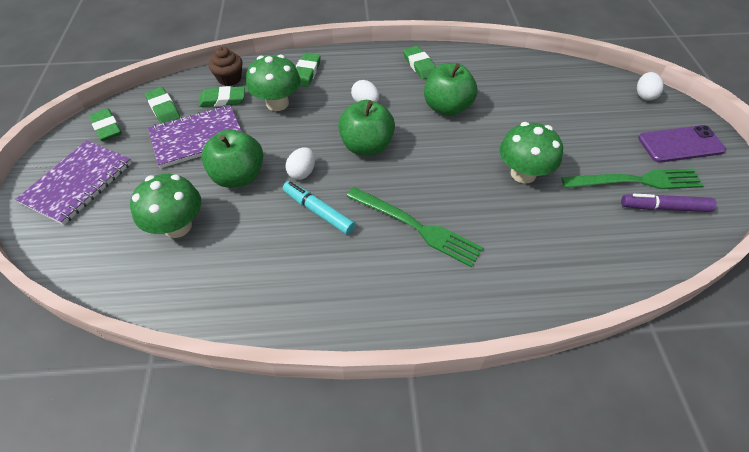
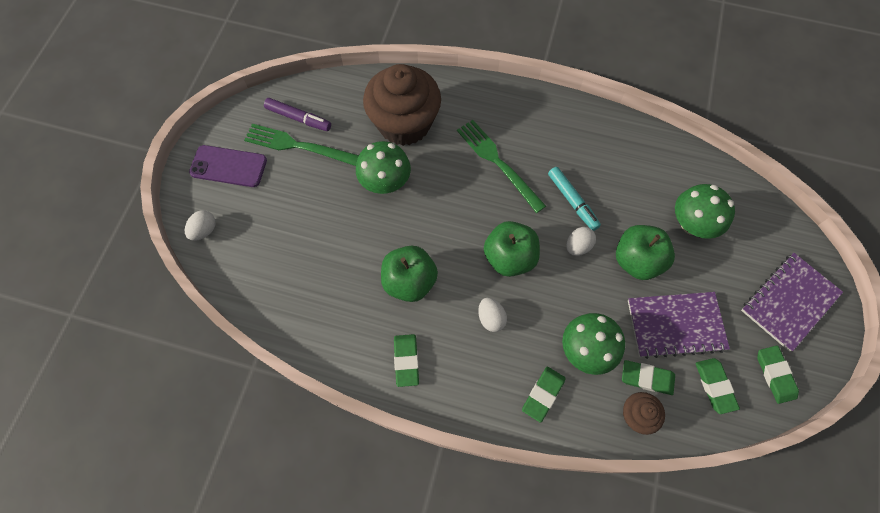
camera: 160 degrees left, 15 degrees up
(547, 238) = (404, 123): none -> brown cupcake

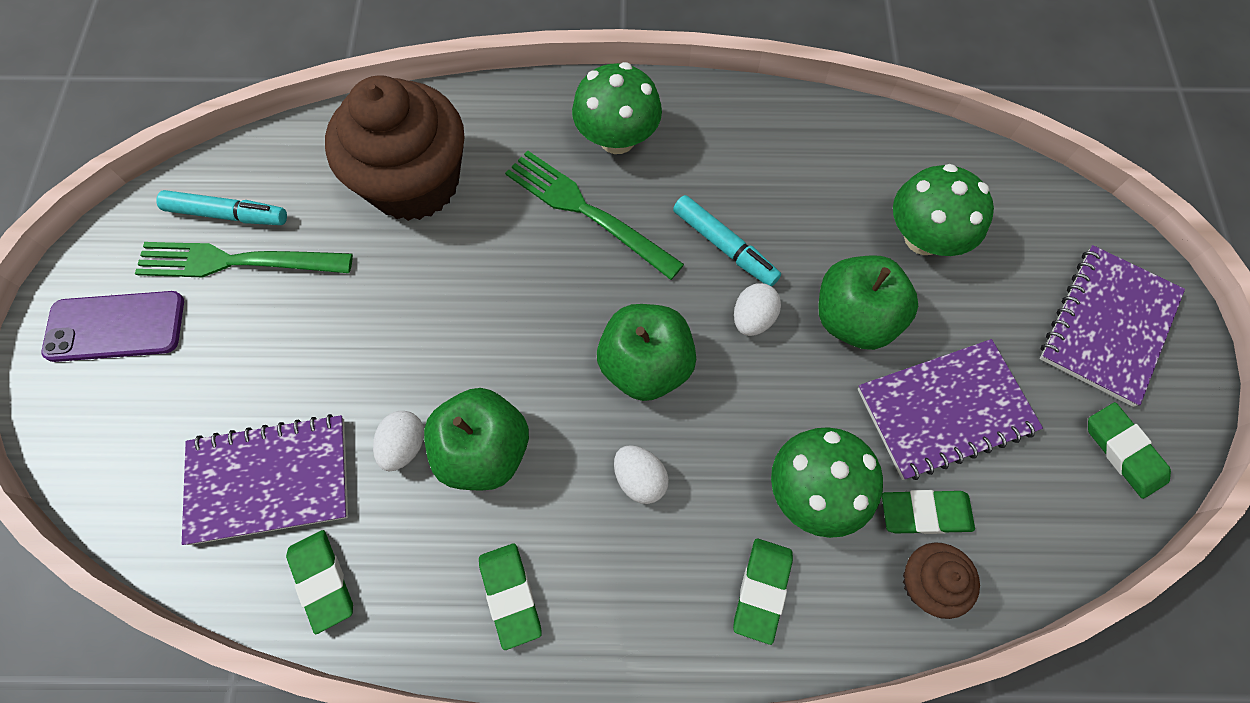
camera: 15 degrees left, 0 degrees up
(204, 230) = (90, 453): white egg -> white egg (404, 446)
(293, 268) = (269, 480): none -> purple notebook
(298, 118) = (227, 214): purple marker -> turquoise marker
(385, 182) = (403, 288): green mushroom -> green mushroom (617, 138)
(715, 386) = (1036, 496): green eraser -> green eraser (322, 581)

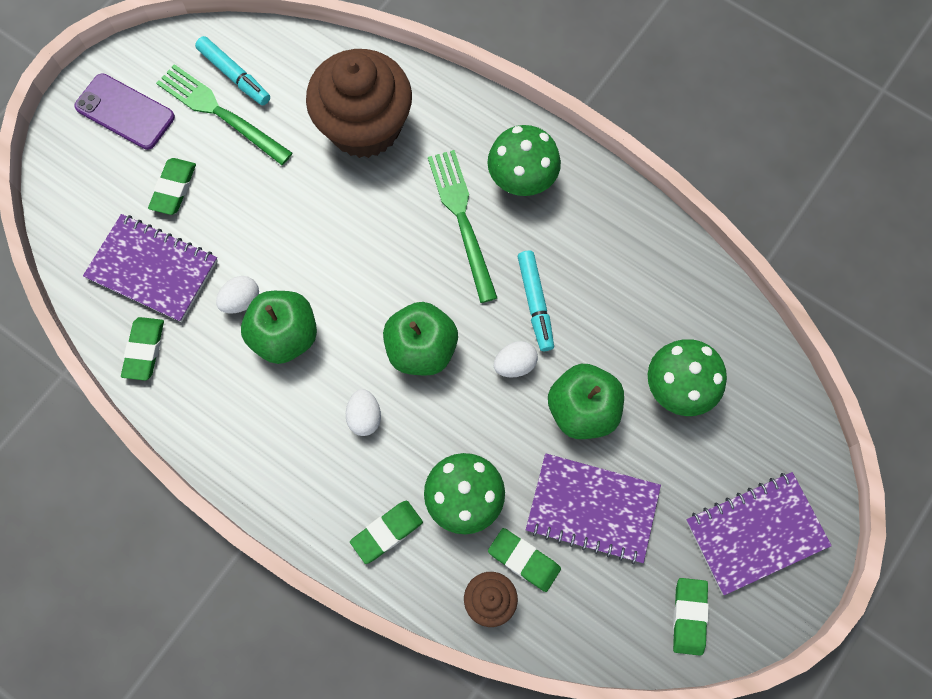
camera: 35 degrees right, 5 degrees up
(510, 595) = (241, 431): green eraser -> green eraser (174, 188)

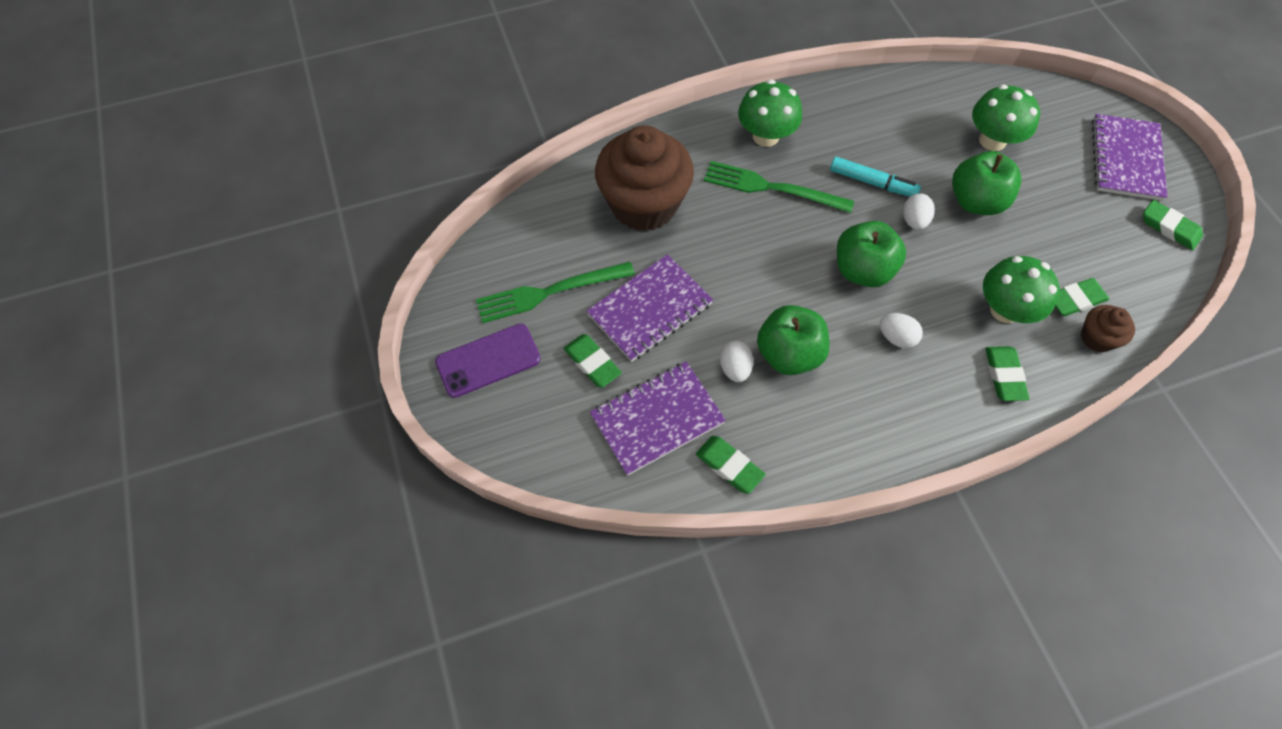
camera: 55 degrees left, 10 degrees down
(235, 75) = (523, 264): turquoise marker -> none
(592, 509) = (1057, 237): purple notebook -> purple notebook (650, 309)

